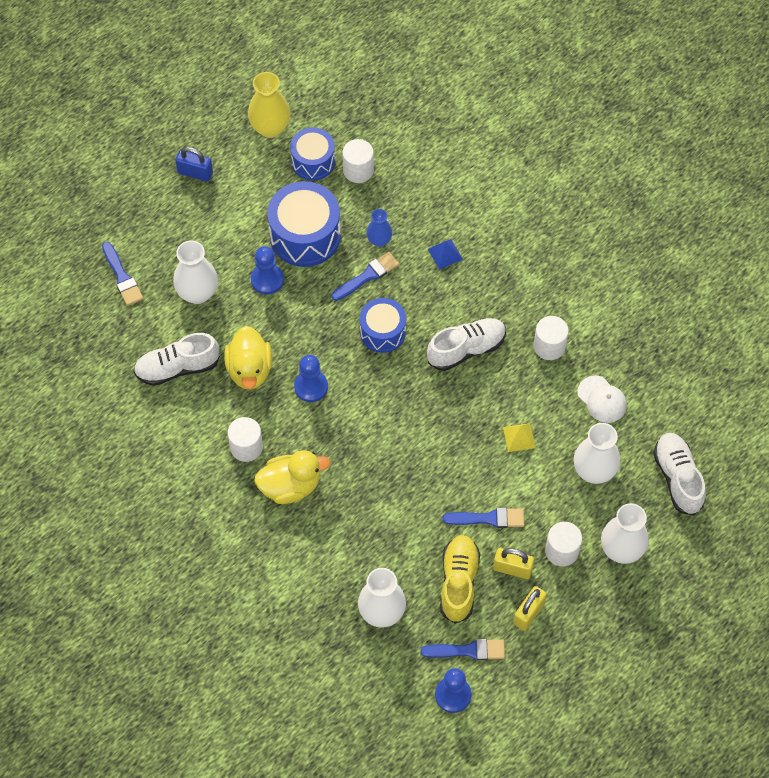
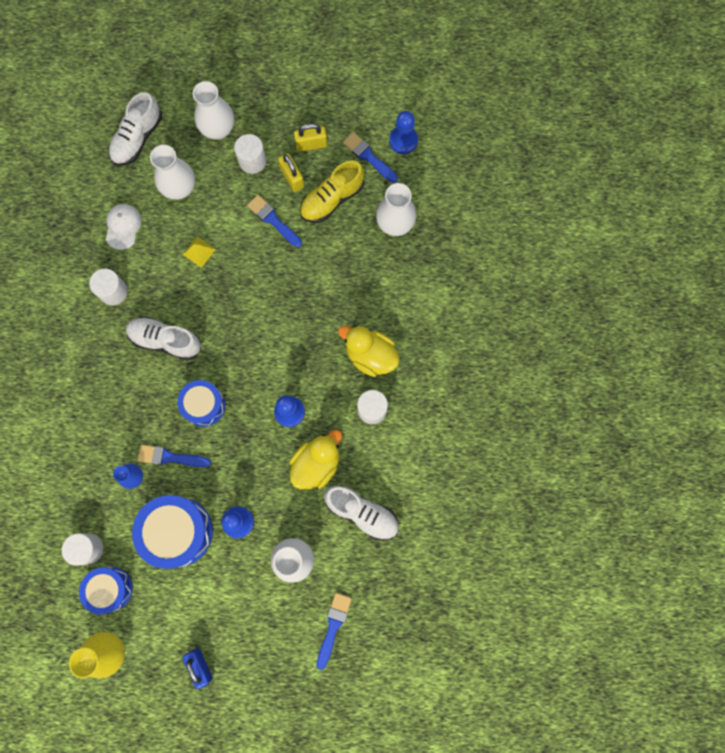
camera: 135 degrees left, 15 degrees up
(445, 254) = (103, 422): blue pyramid -> none

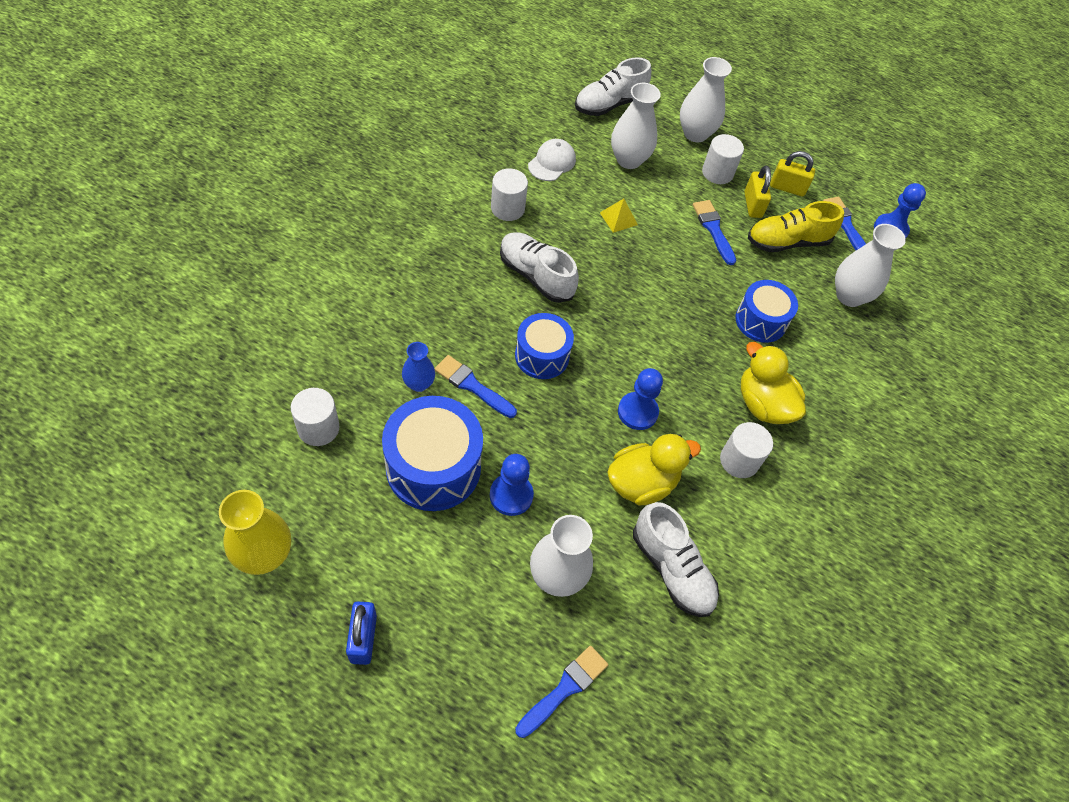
camera: 20 degrees right, 20 degrees down
(110, 589) = (314, 485): blue drum -> blue drum (760, 321)

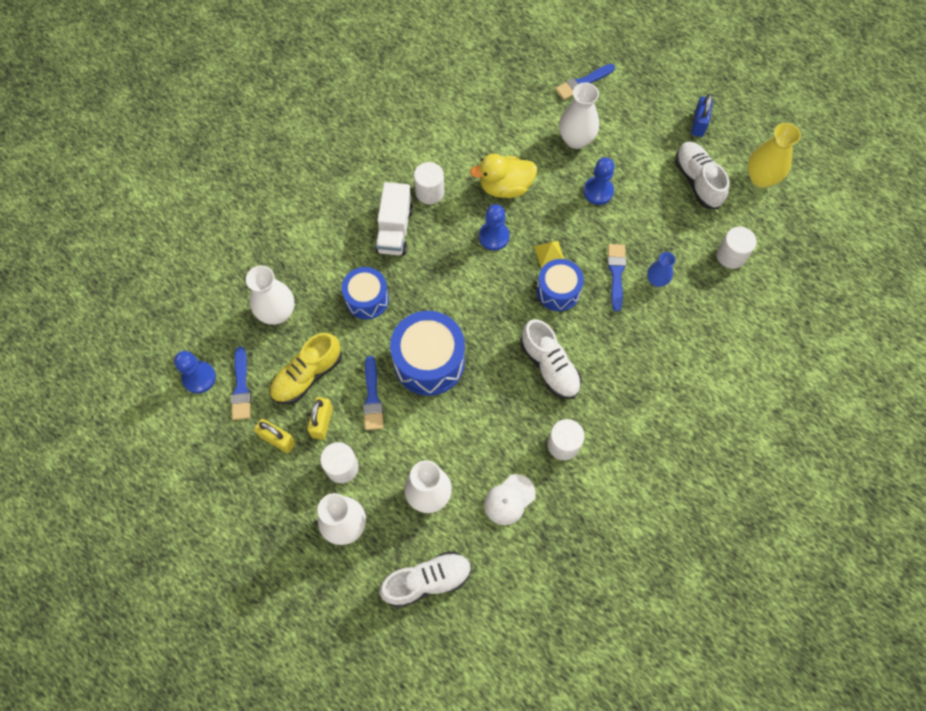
camera: 160 degrees left, 10 degrees up
(433, 467) = (650, 217): blue drum -> blue drum (429, 361)
(472, 386) = (616, 273): blue brush -> blue brush turned 135 degrees counterclockwise
(618, 218) = (459, 421): yellow pyramid -> yellow pyramid (549, 254)
(672, 569) = (500, 133): white shoe -> white shoe (697, 181)
(763, 404) = (394, 229): yellow duck -> white truck
(787, 242) = (307, 375): yellow shoe -> yellow shoe turned 135 degrees clockwise

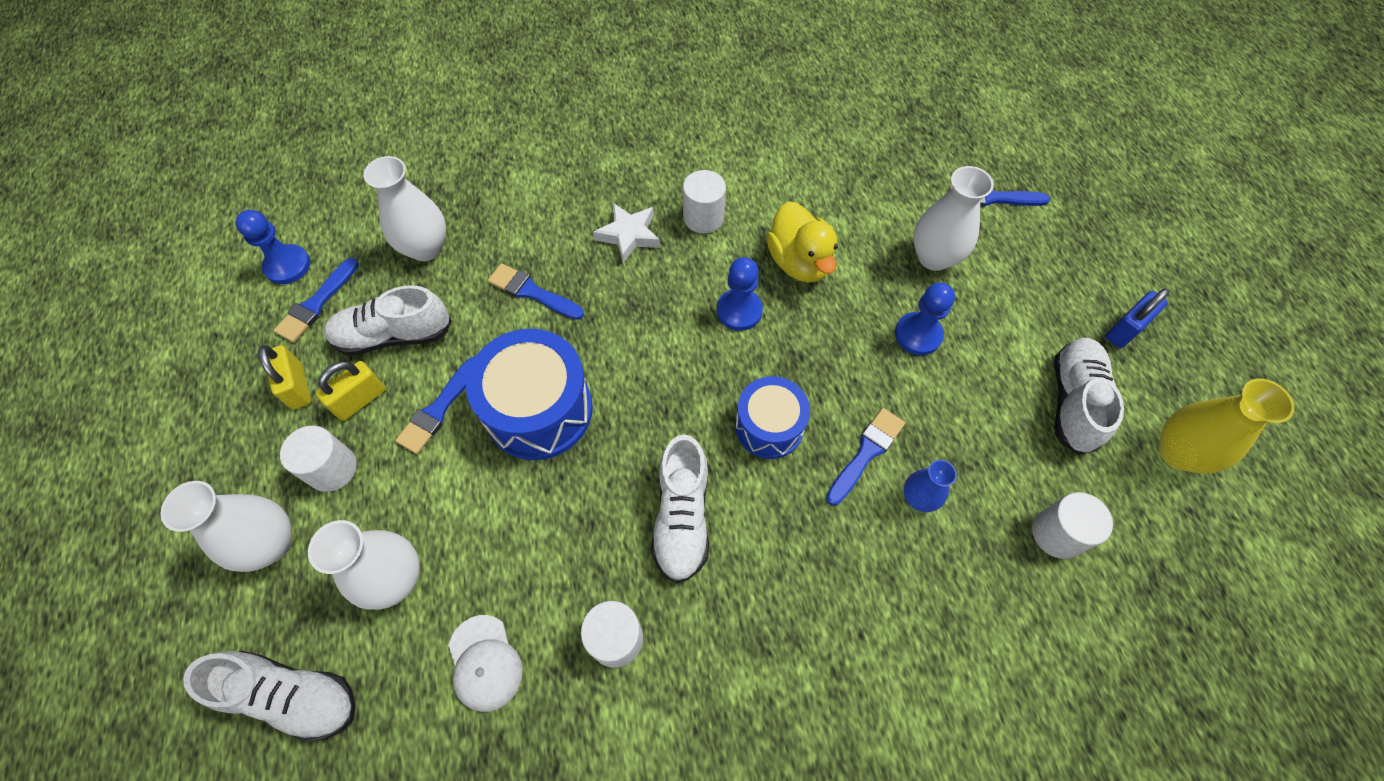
camera: 35 degrees right, 5 degrees down
(307, 375) = (393, 335): yellow shoe -> white shoe
(367, 299) = (532, 292): blue drum -> blue brush
(394, 229) = (629, 235): white truck -> white star
(505, 187) = (799, 262): yellow duck -> yellow duck turned 135 degrees counterclockwise
(509, 499) = (484, 663): white cap -> white cap turned 105 degrees counterclockwise
(549, 254) = (794, 373): yellow pyramid -> none

